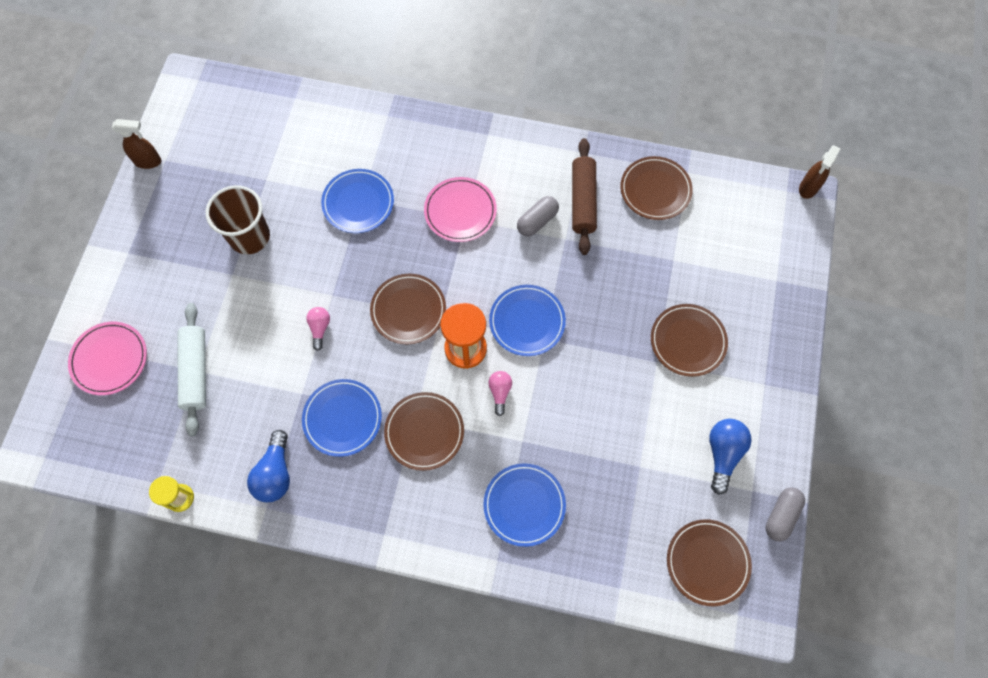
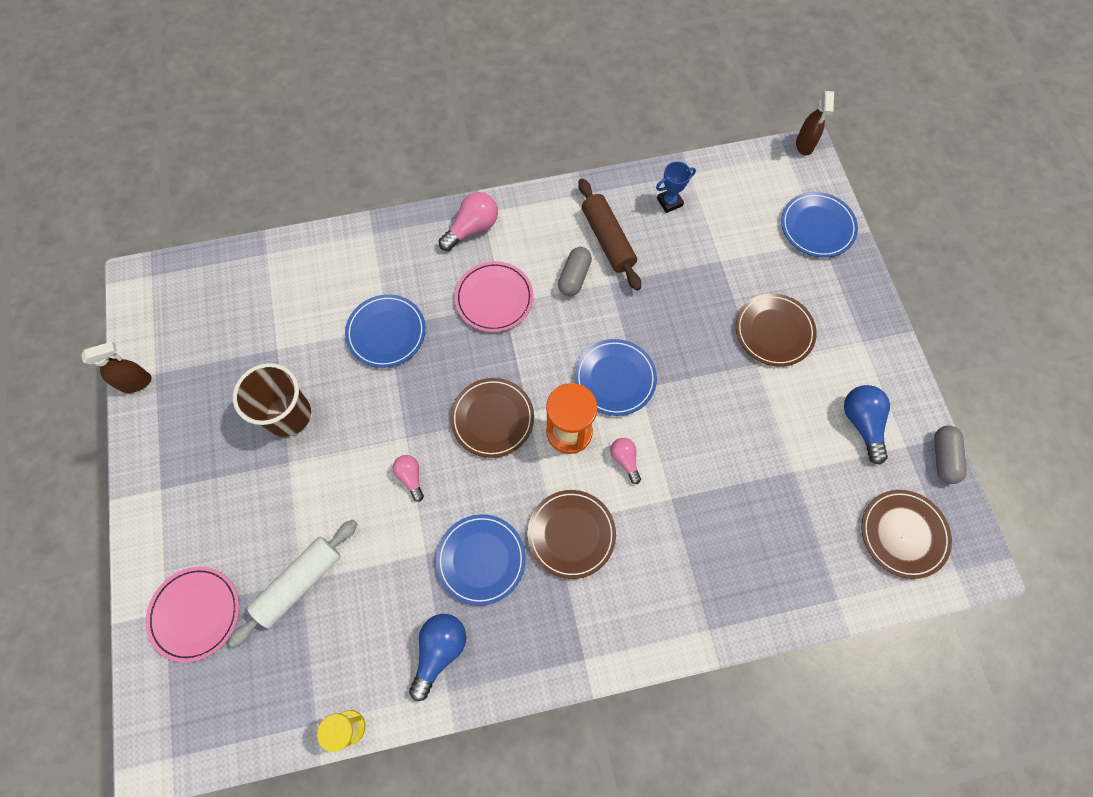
camera: 25 degrees left, 0 degrees up
(195, 372) = (299, 583): white rolling pin -> white rolling pin turned 75 degrees clockwise
(275, 474) = (439, 651): blue light bulb -> blue light bulb turned 135 degrees counterclockwise
(472, 144) = (472, 228): none -> pink light bulb
(524, 505) = (706, 561): blue plate -> blue plate (817, 227)
(655, 190) = (669, 202): brown plate -> blue trophy

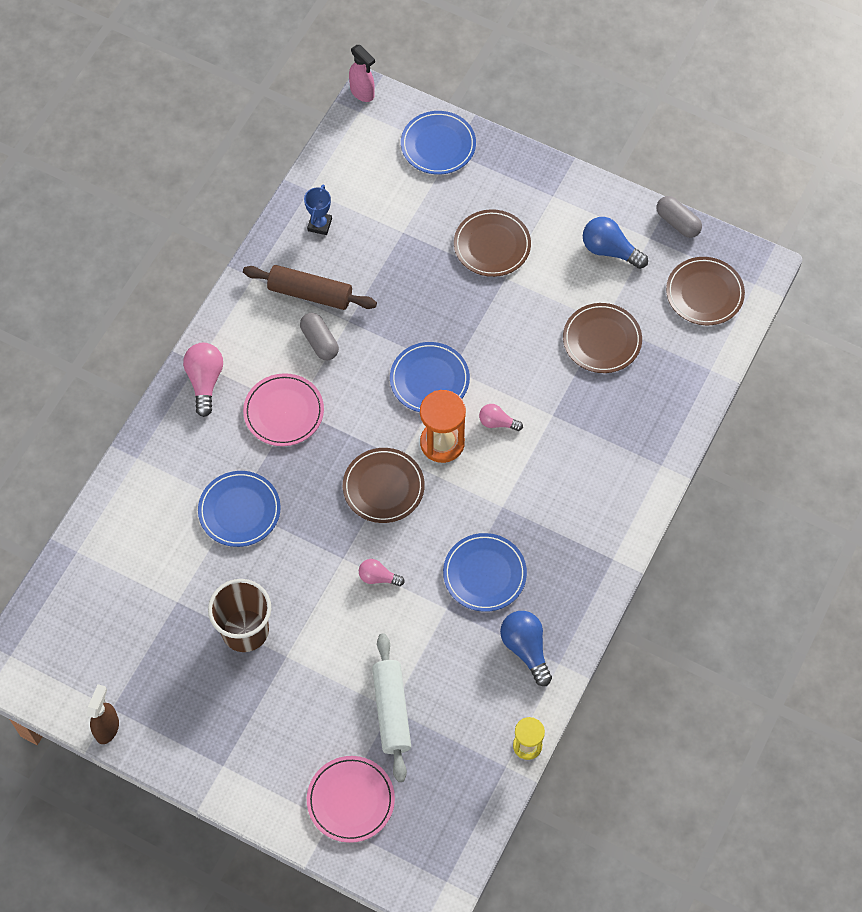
camera: 50 degrees left, 5 degrees down
(571, 534) = (519, 500): brown plate -> brown plate (602, 340)
(804, 145) = (362, 93): brown spray bottle -> pink spray bottle

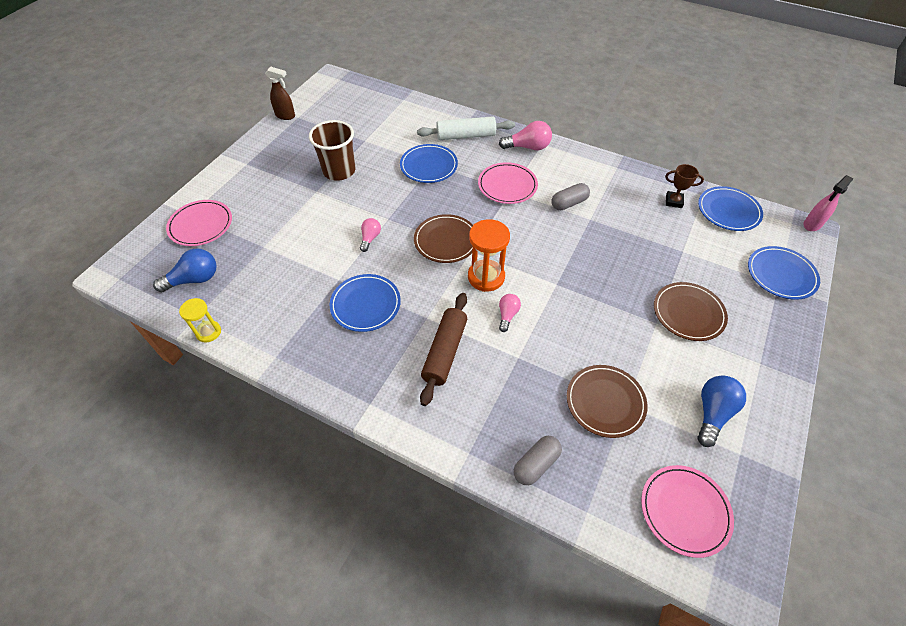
camera: 90 degrees right, 10 degrees down
(310, 293) = (610, 197): brown rolling pin -> brown rolling pin (445, 352)
(319, 225) = (673, 201): blue trophy -> brown trophy
(391, 711) = (261, 247): white rolling pin -> white rolling pin (466, 136)
(429, 380) = (544, 269): blue plate -> blue plate (728, 211)
(526, 649) = (294, 332): blue light bulb -> blue light bulb (194, 279)
(677, 222) = (770, 485): grey capsule -> grey capsule (536, 464)
(704, 293) = (684, 511): brown plate -> pink plate

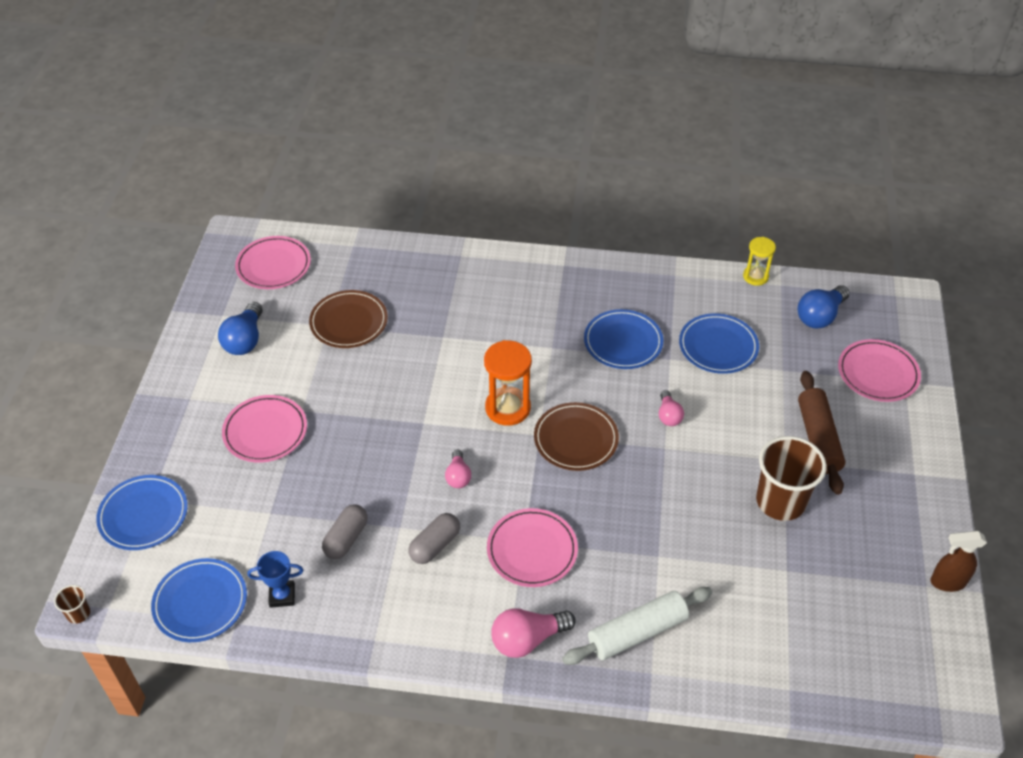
camera: 160 degrees right, 5 degrees down
(429, 166) = (661, 550): blue plate -> blue plate (718, 346)
(445, 352) = (517, 322): brown rolling pin -> brown rolling pin (818, 438)
(507, 315) = (468, 373): pink light bulb -> pink light bulb (458, 476)
(536, 464) = (401, 263): grey capsule -> grey capsule (346, 538)
(673, 201) = (282, 596): brown trophy -> blue trophy
(688, 313) = (265, 431): brown plate -> pink plate
(812, 225) = (78, 613): pink spray bottle -> brown cup

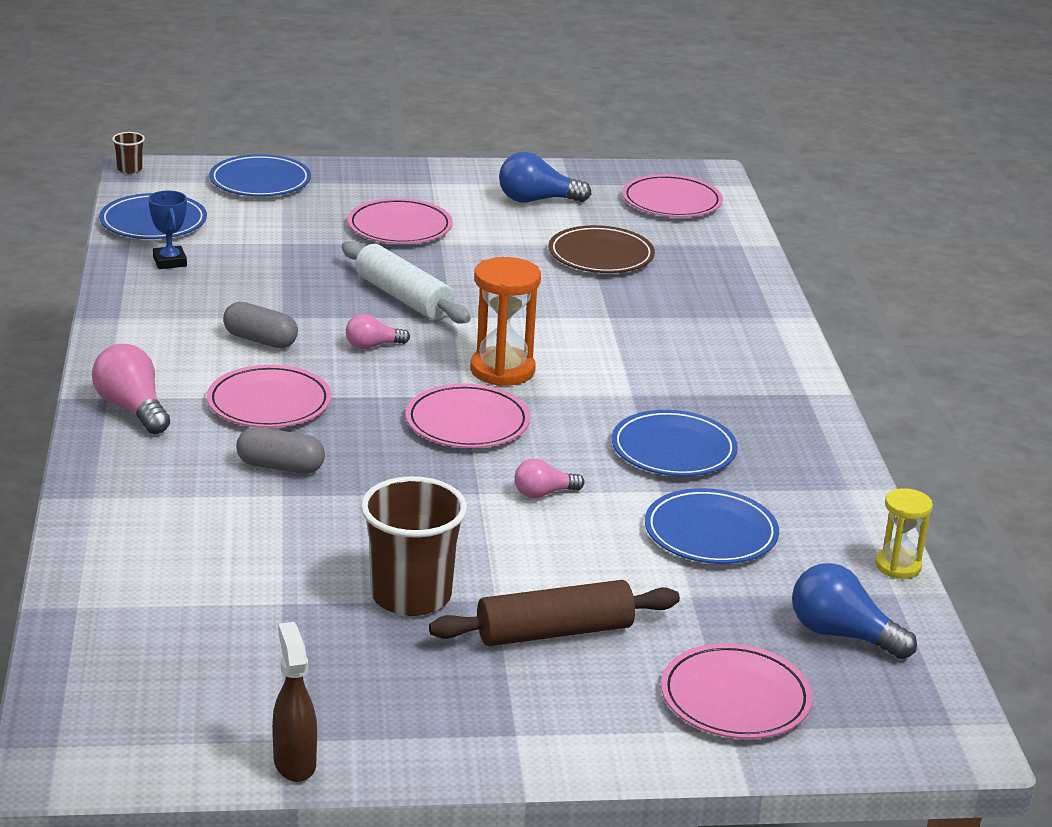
camera: 75 degrees right, 20 degrees down
(346, 538) = (256, 287): grey capsule -> grey capsule (280, 467)
(576, 439) = (467, 422): brown plate -> pink plate
(637, 632) = (154, 484): white rolling pin -> white rolling pin (403, 298)

